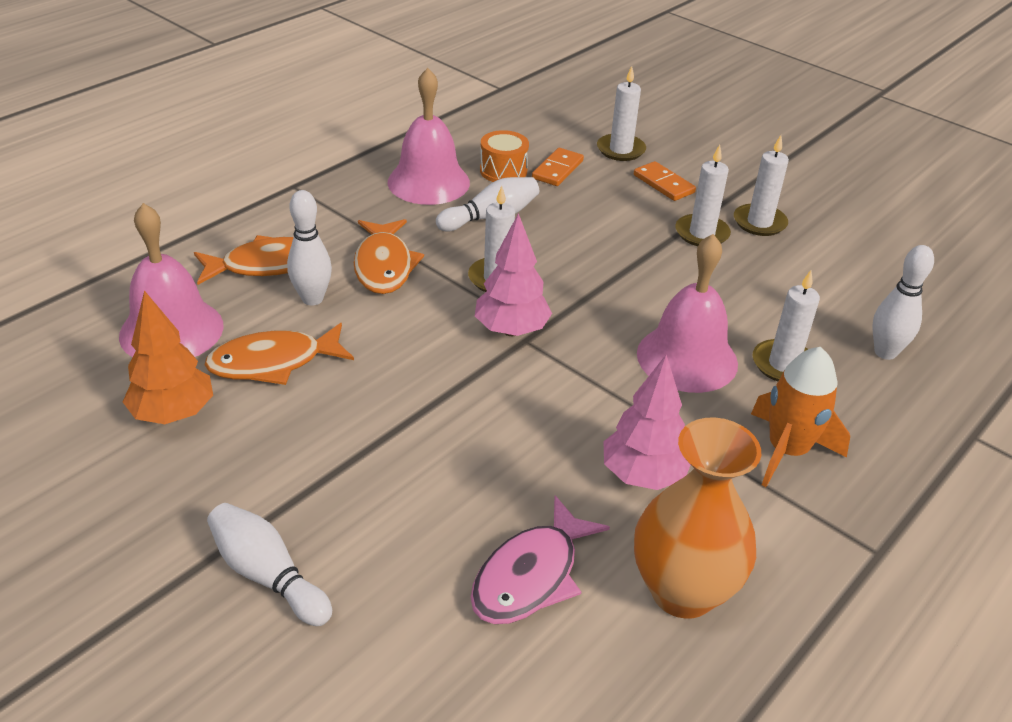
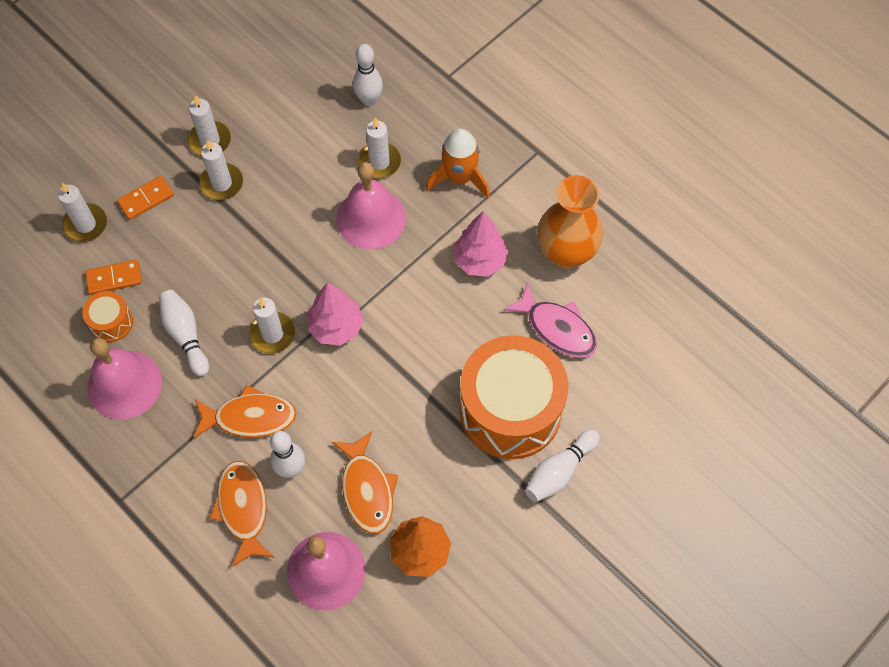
camera: 85 degrees left, 25 degrees up
(381, 512) = (510, 410): none -> orange drum
(557, 169) = (114, 278): orange domino -> orange domino turned 45 degrees counterclockwise

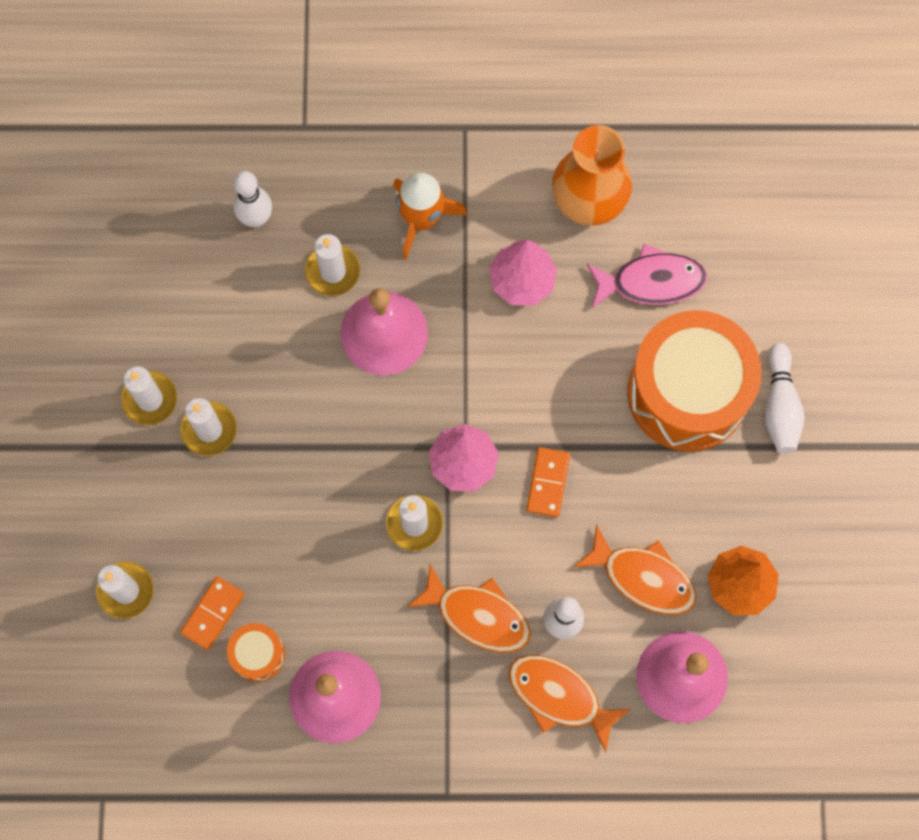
camera: 45 degrees left, 10 degrees up
(146, 199) = (154, 512): orange domino -> orange domino (547, 482)
(186, 335) = (339, 600): white bowling pin -> none
(250, 417) = (477, 615): orange fish -> orange fish turned 75 degrees clockwise

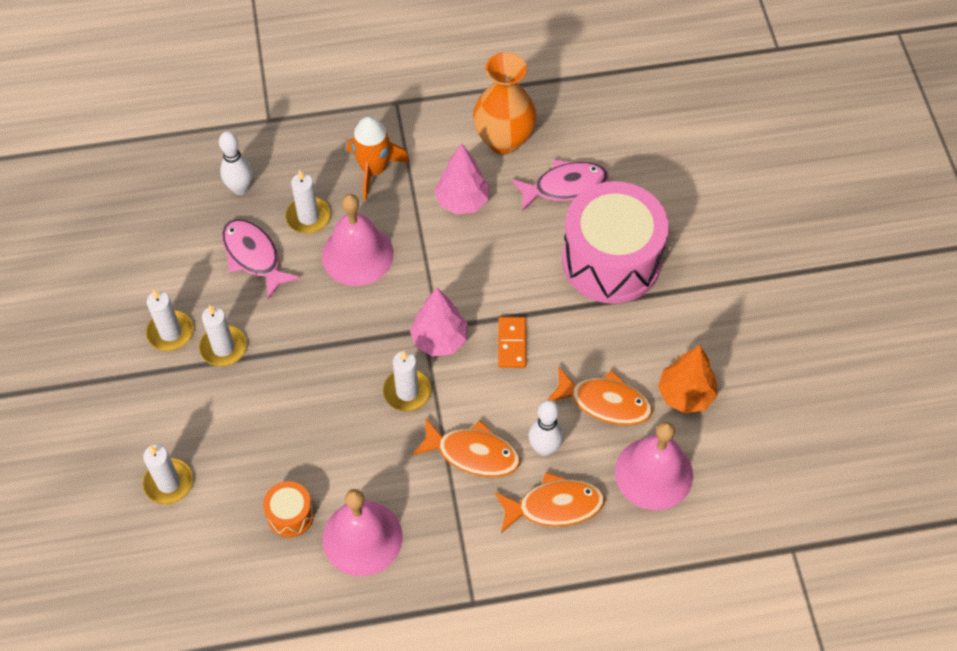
camera: 10 degrees left, 15 degrees down
(213, 613) = (246, 489): orange domino -> none
(260, 314) = (254, 256): none -> pink fish
(559, 696) = (554, 506): orange fish -> orange fish turned 150 degrees clockwise
(687, 392) = (611, 260): orange drum -> pink drum
(780, 406) = (687, 259): white bowling pin -> none

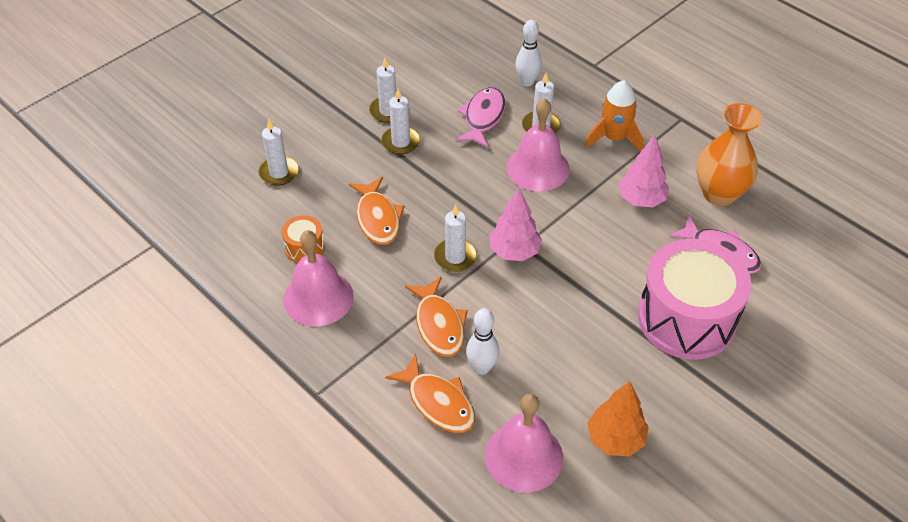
camera: 55 degrees right, 10 degrees down
(511, 343) = (552, 296): orange domino -> none
(604, 402) = (557, 385): orange fish -> orange fish (378, 218)

